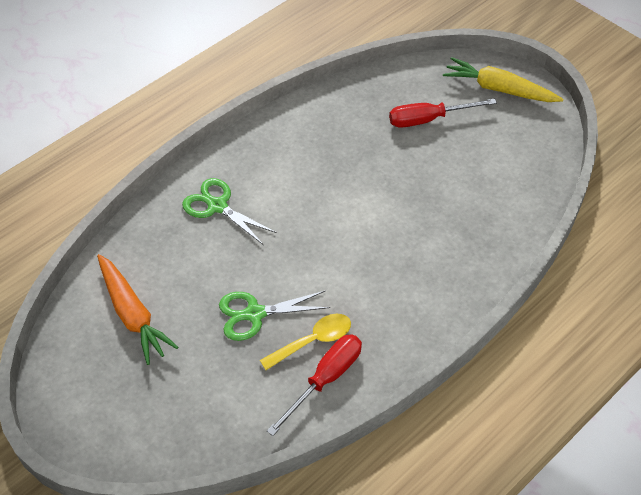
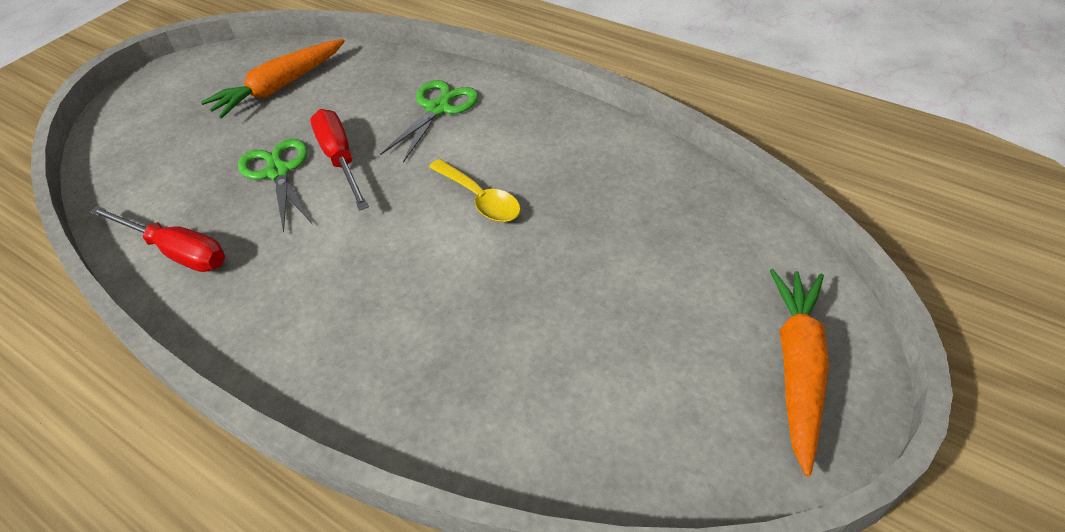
camera: 80 degrees right, 5 degrees down
(313, 341) = (235, 229): yellow spoon -> yellow spoon (480, 199)
(428, 119) = (671, 279): red screwdriver -> red screwdriver (340, 159)
(499, 89) = (798, 369): yellow carrot -> orange carrot

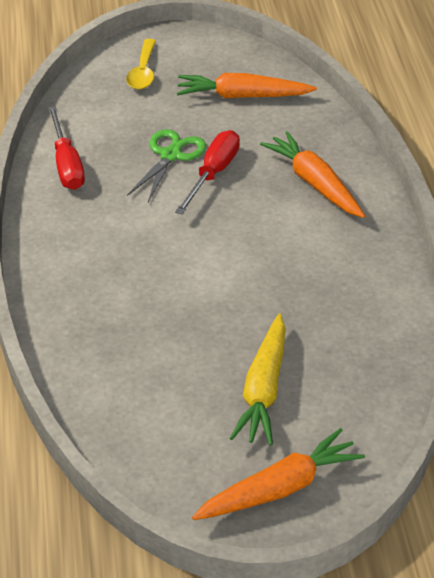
camera: 45 degrees right, 5 degrees down
(438, 109) = (314, 183): green scissors -> orange carrot
(480, 199) = (255, 260): yellow spoon -> yellow spoon (143, 72)
(650, 296) = (263, 389): none -> yellow carrot

